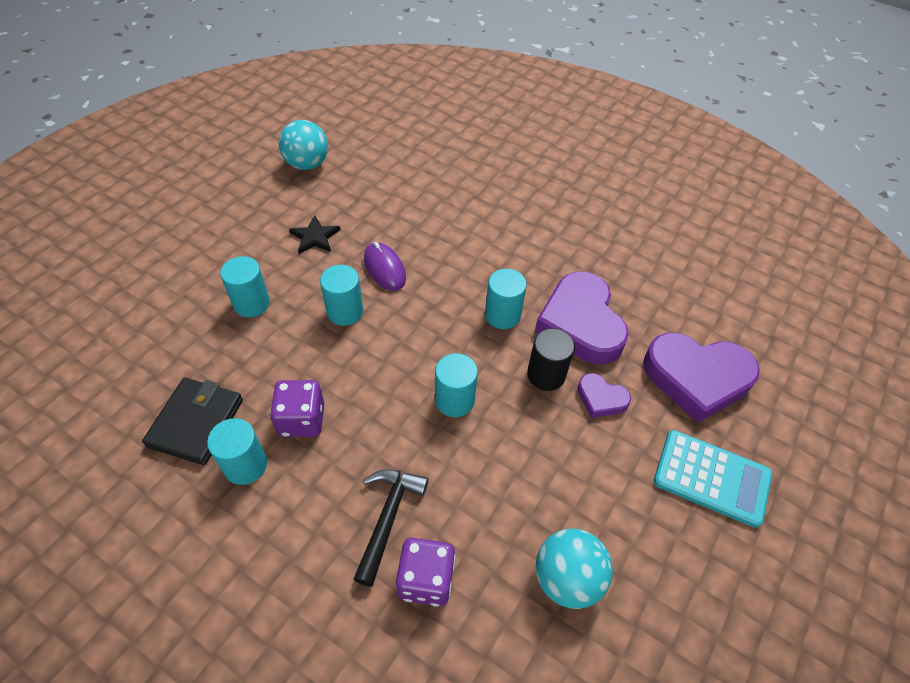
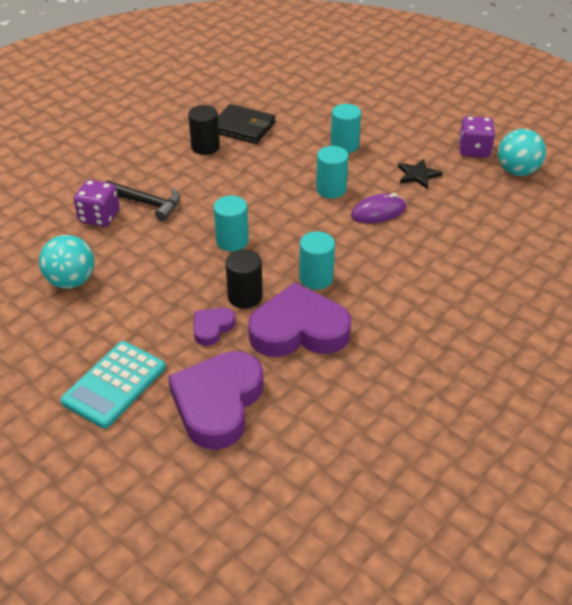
camera: 100 degrees right, 10 degrees down
(245, 465) = (205, 147): turquoise cylinder -> black cylinder
(302, 419) = (234, 168): purple dice -> purple dice (474, 150)

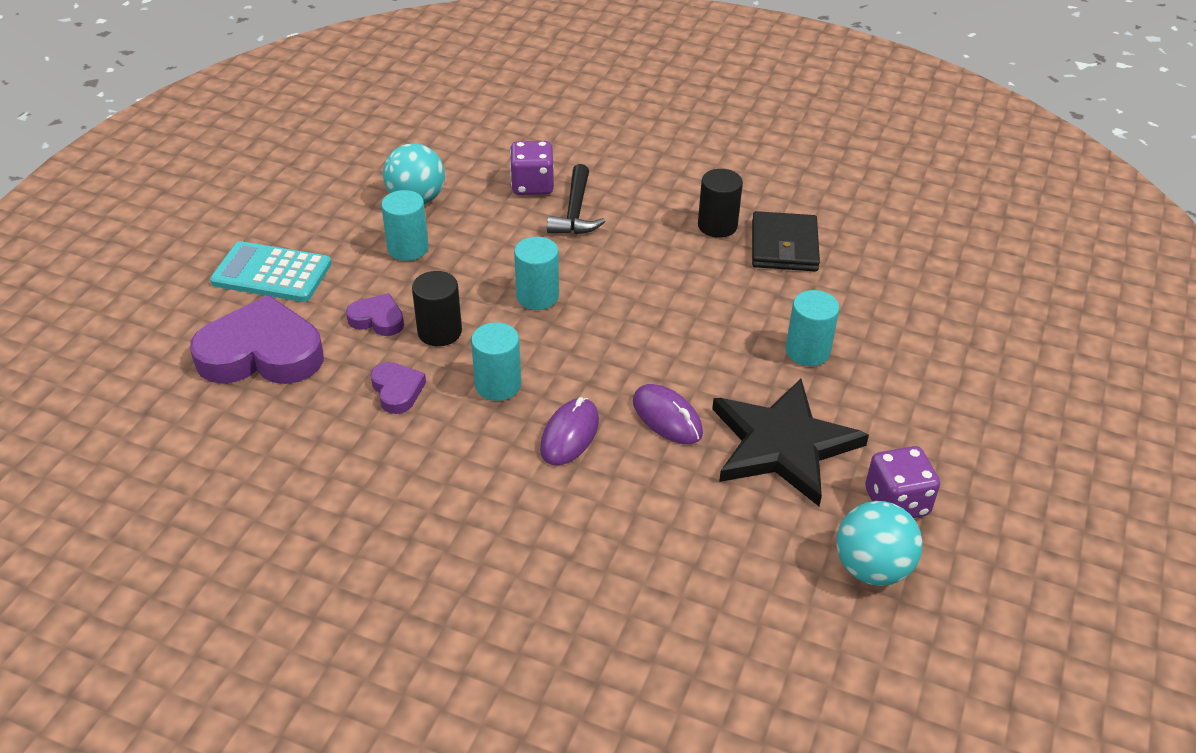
camera: 70 degrees right, 0 degrees up
(299, 330) = (397, 390): purple heart -> purple heart, size x0.48
(331, 189) = (692, 359): turquoise cylinder -> turquoise cylinder (408, 248)
(377, 255) = (570, 435): none -> purple mouse
(418, 175) = (783, 444): black star -> black star, size x2.16

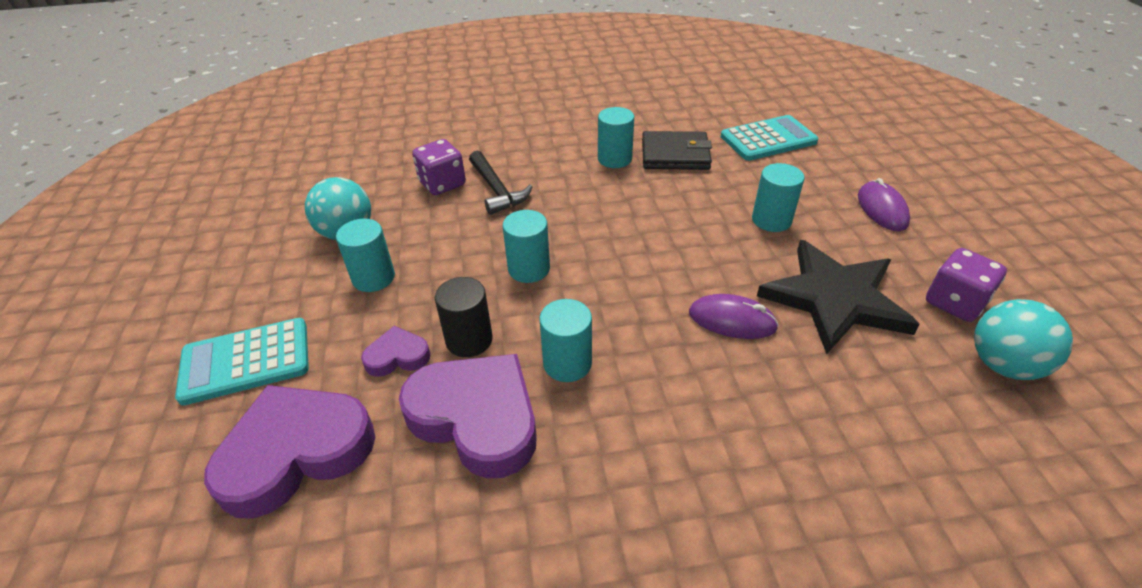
camera: 30 degrees left, 0 degrees up
(397, 390) = (476, 418): purple heart -> purple heart, size x2.07
(570, 435) = (672, 377): purple mouse -> purple mouse (882, 209)
(717, 226) = (614, 159): black cylinder -> turquoise cylinder
(784, 246) = (675, 154): black wallet -> black wallet turned 60 degrees counterclockwise
(905, 270) = (768, 139): none -> turquoise calculator

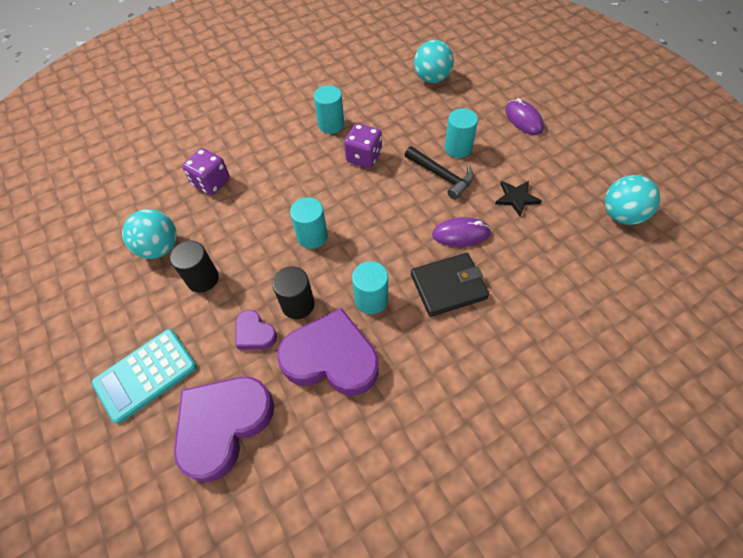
camera: 20 degrees left, 15 degrees up
(373, 278) = (203, 279): turquoise cylinder -> black cylinder
(397, 356) = (254, 333): purple heart -> purple heart turned 105 degrees counterclockwise
(497, 190) = (256, 176): black hammer -> black hammer (441, 176)
(675, 154) = (372, 109): black wallet -> black wallet (448, 286)
(768, 139) = (432, 78): turquoise calculator -> turquoise ball
(834, 298) = (516, 198): black star -> black star, size x0.46
(954, 302) = (585, 179): purple dice -> purple dice (364, 157)

